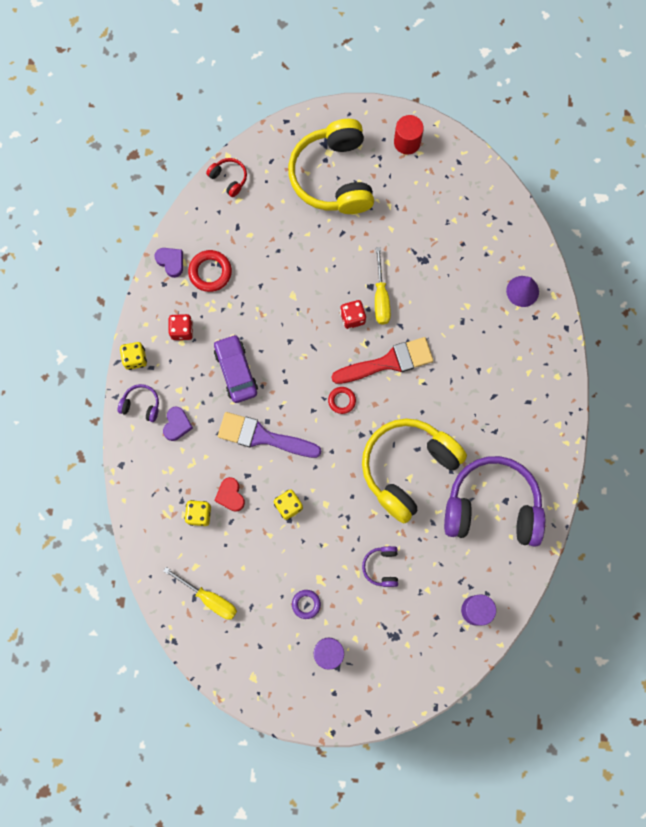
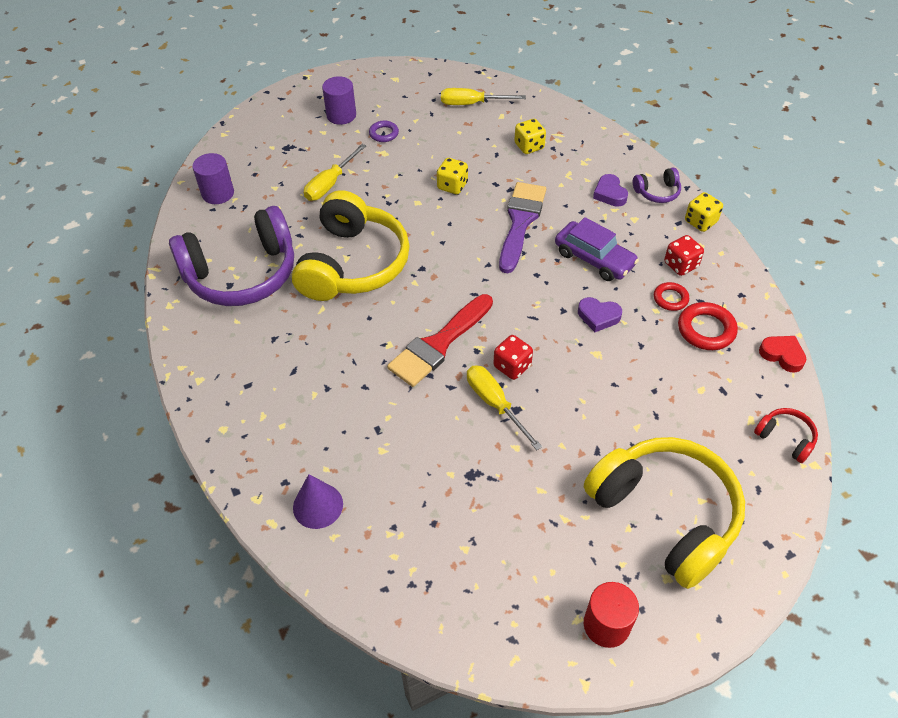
camera: 150 degrees right, 25 degrees down
(171, 262) = (756, 317): purple heart -> purple heart (598, 316)
(229, 178) = (785, 438): red headphones -> red headphones turned 150 degrees counterclockwise
(230, 495) = (512, 169): red heart -> red heart (782, 355)
(262, 436) = (520, 222): purple brush -> purple brush turned 60 degrees counterclockwise
(342, 400) = (464, 286): red ring -> red ring (670, 298)
(381, 567) = (330, 184): purple headphones -> yellow screwdriver

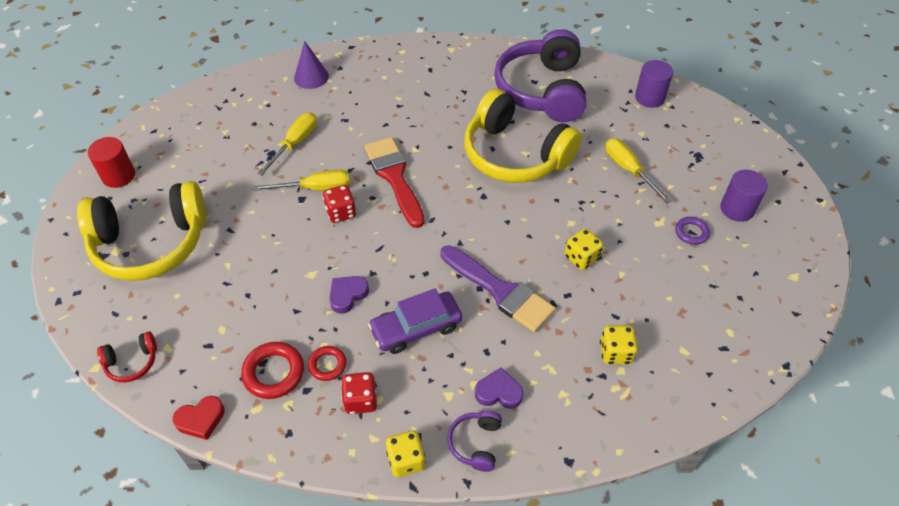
camera: 115 degrees right, 0 degrees up
(472, 104) = (718, 331): yellow screwdriver -> yellow screwdriver (295, 143)

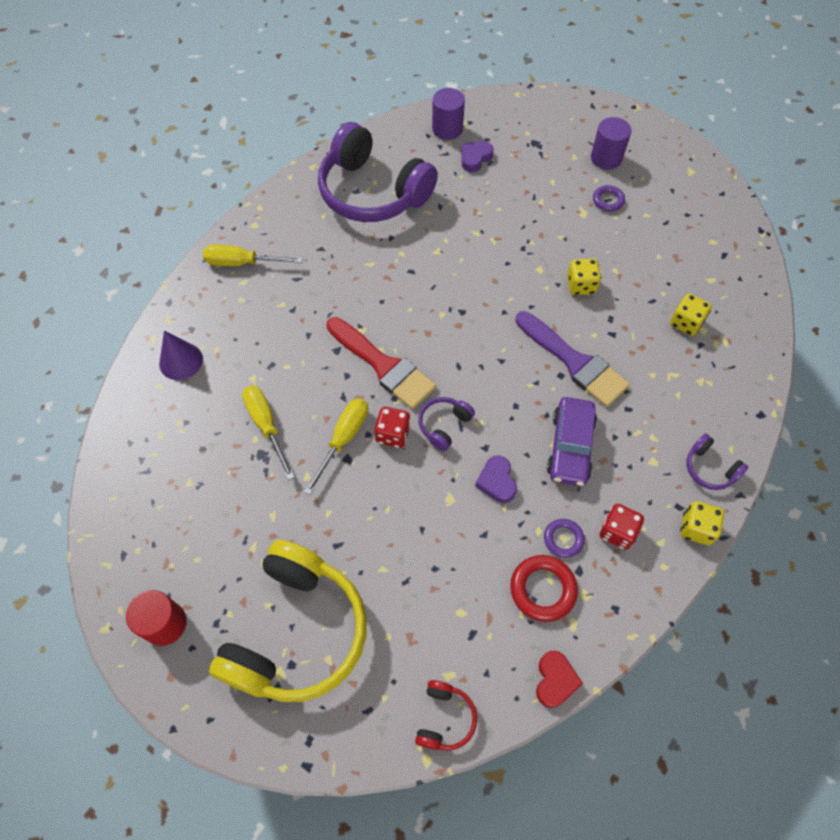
camera: 55 degrees left, 10 degrees up
(327, 365) = (563, 539): red ring -> purple ring
(372, 238) = (444, 425): none -> purple headphones
(394, 177) = (383, 366): red brush -> red brush turned 150 degrees counterclockwise
(498, 392) = (672, 424): purple heart -> purple heart (475, 158)
(500, 291) = (574, 362): purple brush -> purple brush turned 60 degrees clockwise
(515, 155) = (433, 260): yellow headphones -> none
(628, 170) = (514, 195): yellow screwdriver -> yellow screwdriver (242, 263)

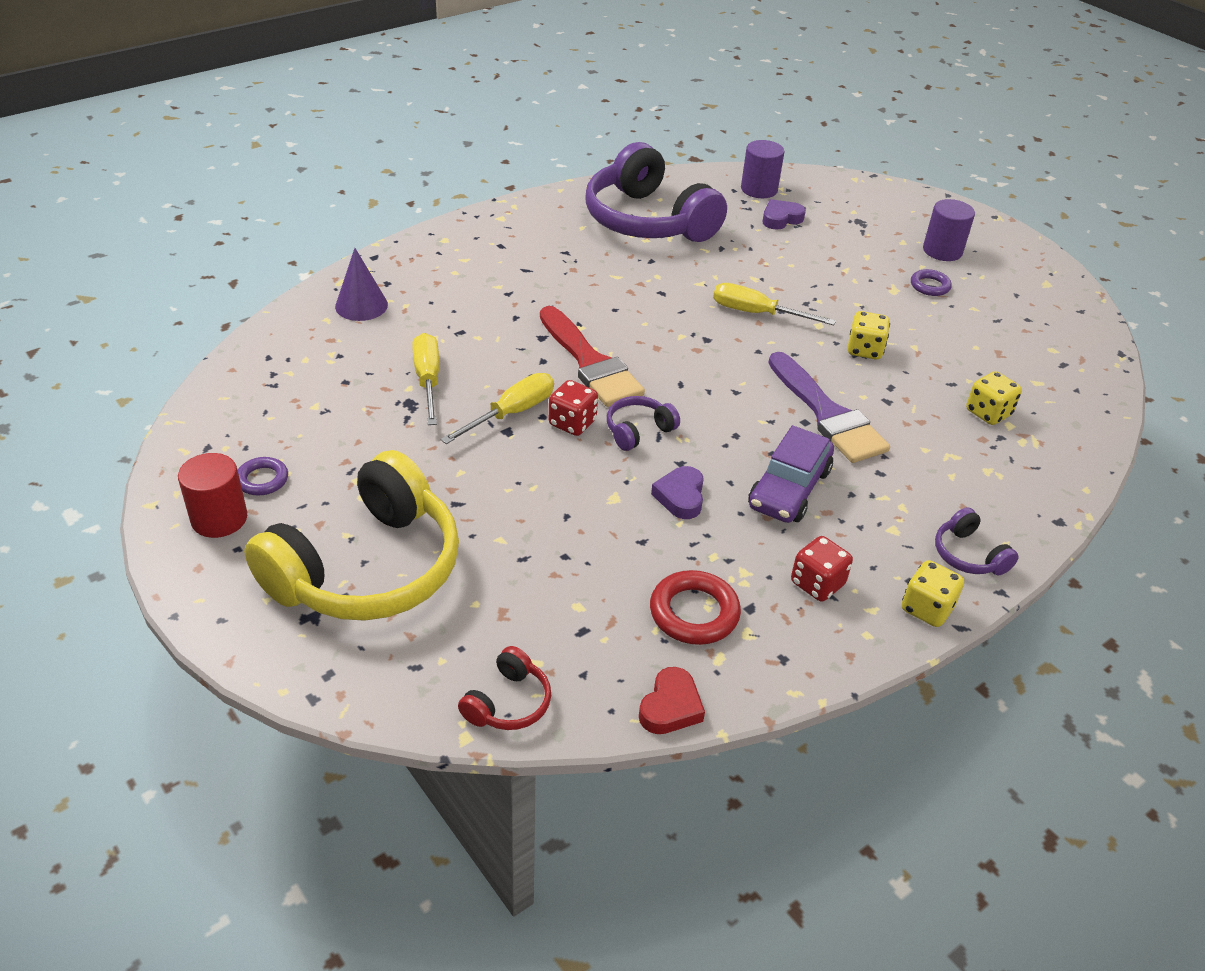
camera: 15 degrees right, 20 degrees down
(242, 263) = (472, 244): yellow screwdriver -> yellow screwdriver (757, 313)
(563, 539) = (742, 572): purple ring -> purple ring (262, 480)

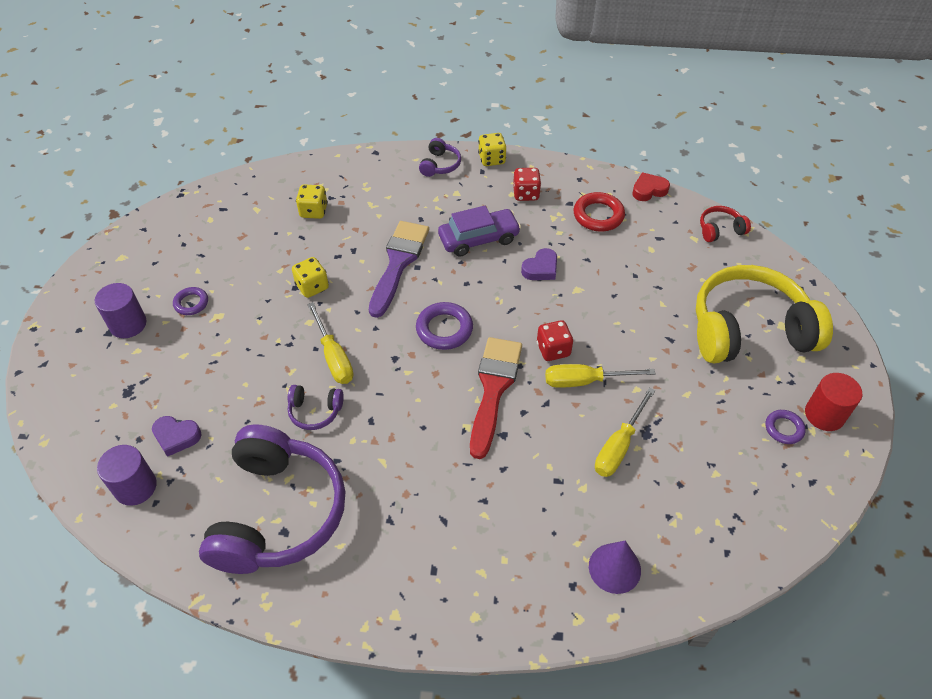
camera: 135 degrees left, 10 degrees up
(638, 430) = (519, 320): purple headphones -> purple headphones (315, 411)
(697, 383) = (444, 329): none -> purple ring

